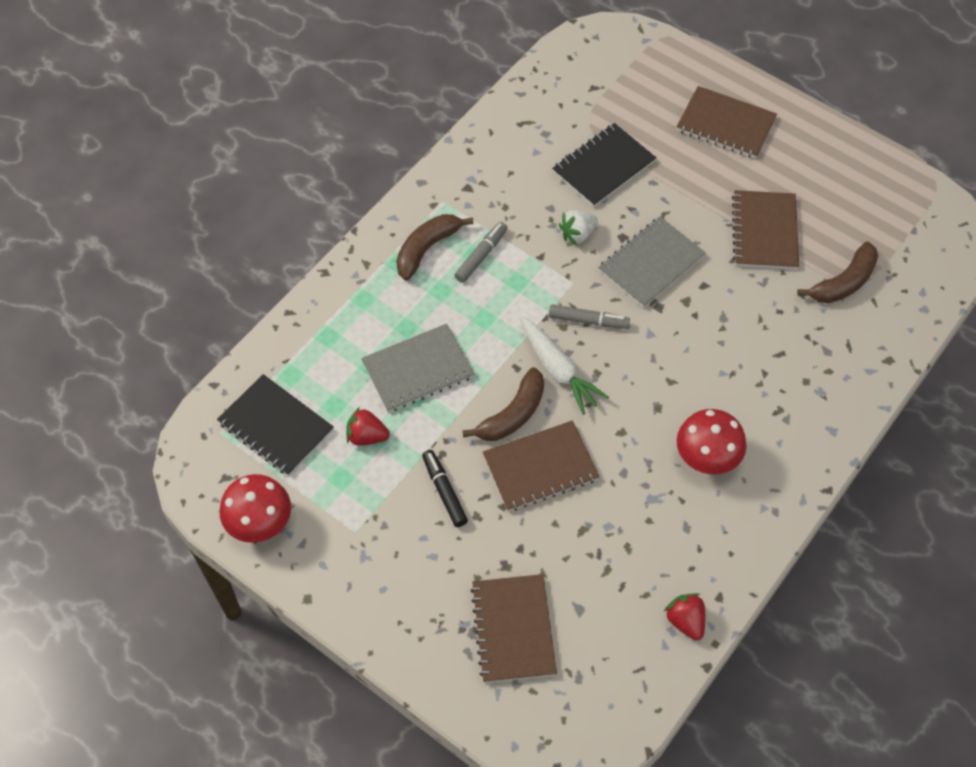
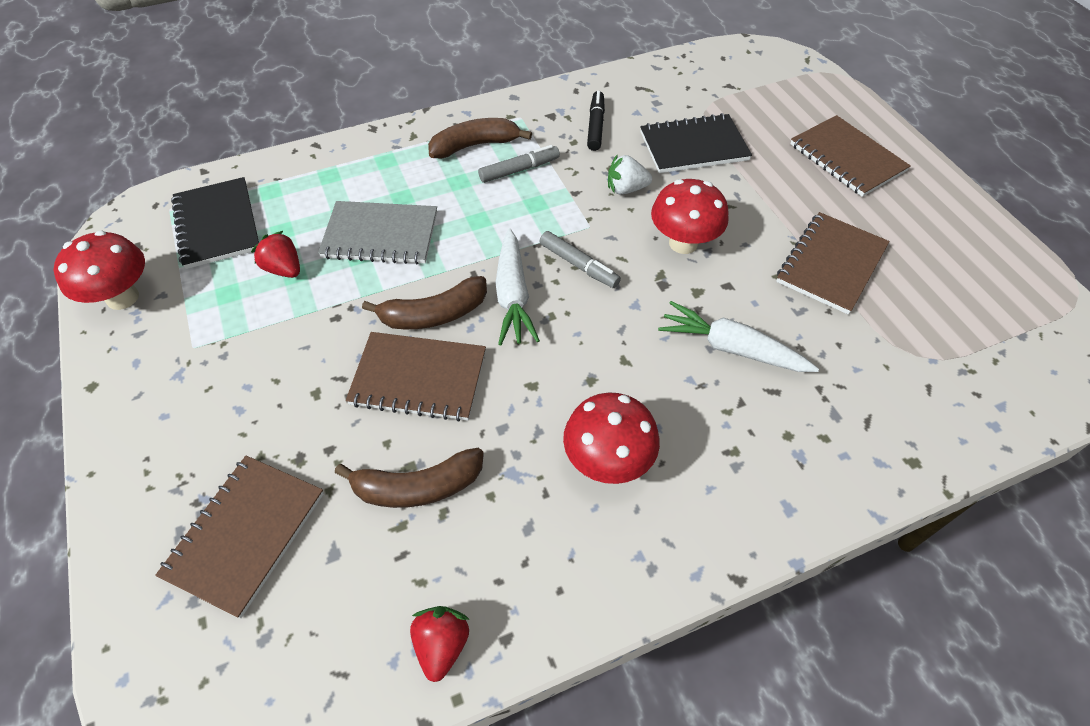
camera: 30 degrees right, 5 degrees down
(444, 491) = (307, 352): black marker -> black marker (595, 126)
(651, 264) = (683, 243): grey notebook -> red mushroom
(735, 335) = (732, 348): none -> white carrot
(843, 282) = (899, 352): brown banana -> brown banana (417, 487)

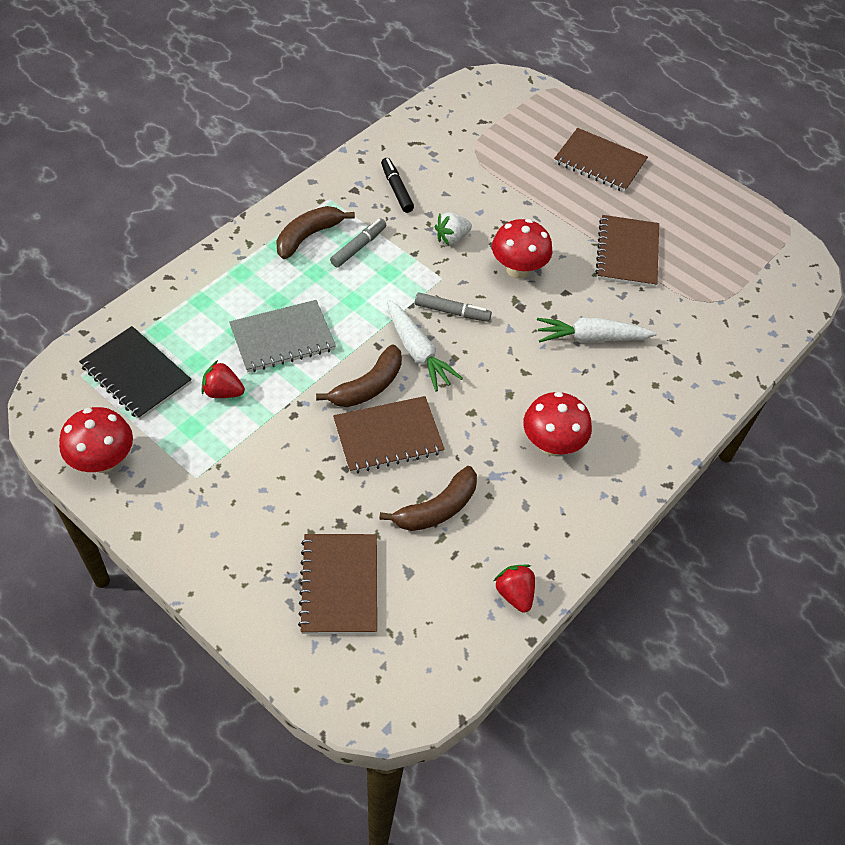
camera: 30 degrees left, 0 degrees up
(693, 146) = (483, 185): black notebook -> none

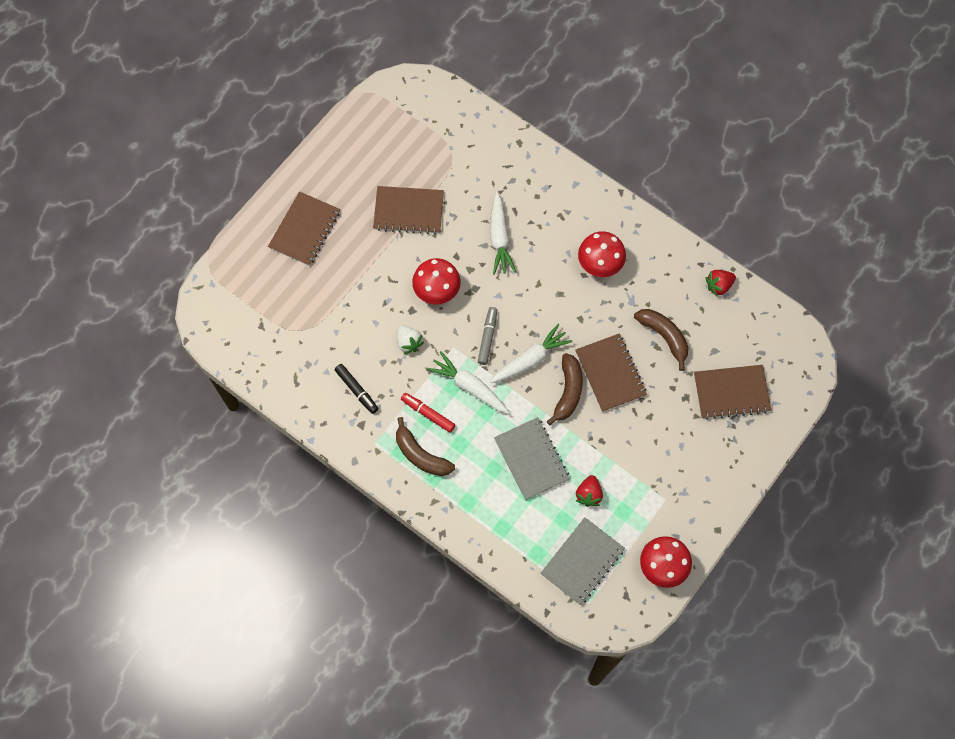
camera: 90 degrees left, 15 degrees up
(136, 374) = (582, 561): black notebook -> grey notebook
(358, 247) = (428, 414): grey marker -> red marker
(368, 386) = (568, 392): brown banana -> brown banana turned 60 degrees clockwise
(388, 288) = (469, 386): none -> white carrot
(396, 189) = (356, 390): black marker -> black marker turned 105 degrees counterclockwise

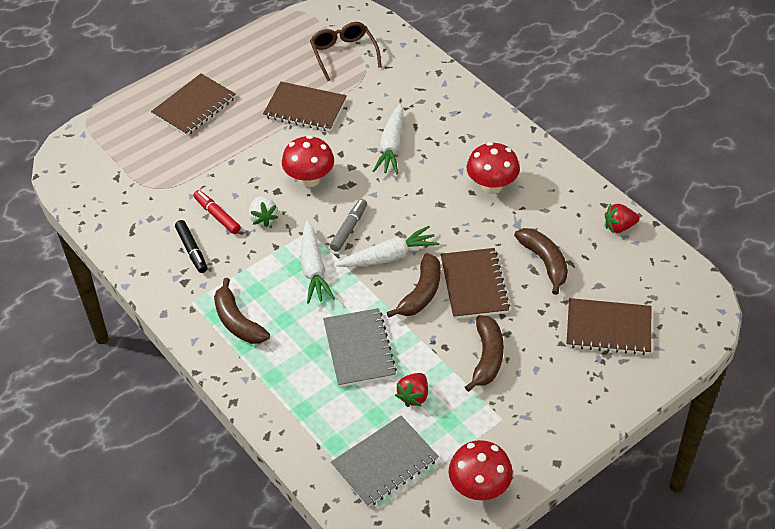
camera: 15 degrees right, 20 degrees down
(425, 139) = (344, 54): none -> brown glasses
(428, 414) = (259, 285): red marker -> red marker (217, 215)
(469, 386) = (313, 269): white carrot -> white carrot turned 150 degrees counterclockwise
(639, 444) = (487, 357): none -> brown banana

